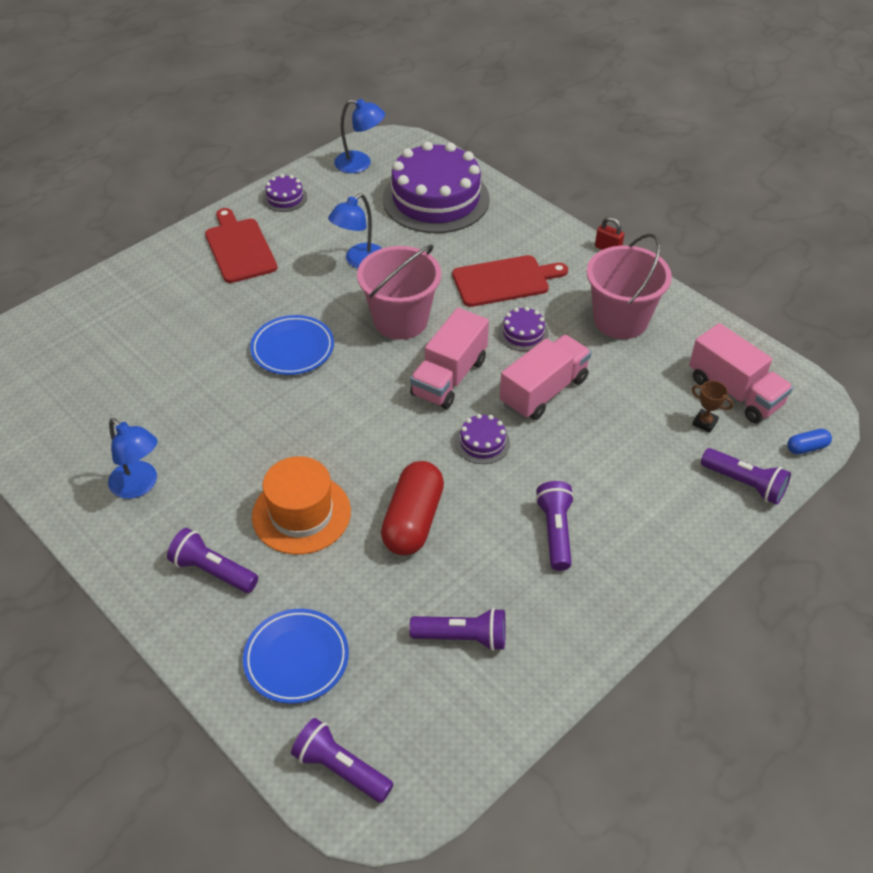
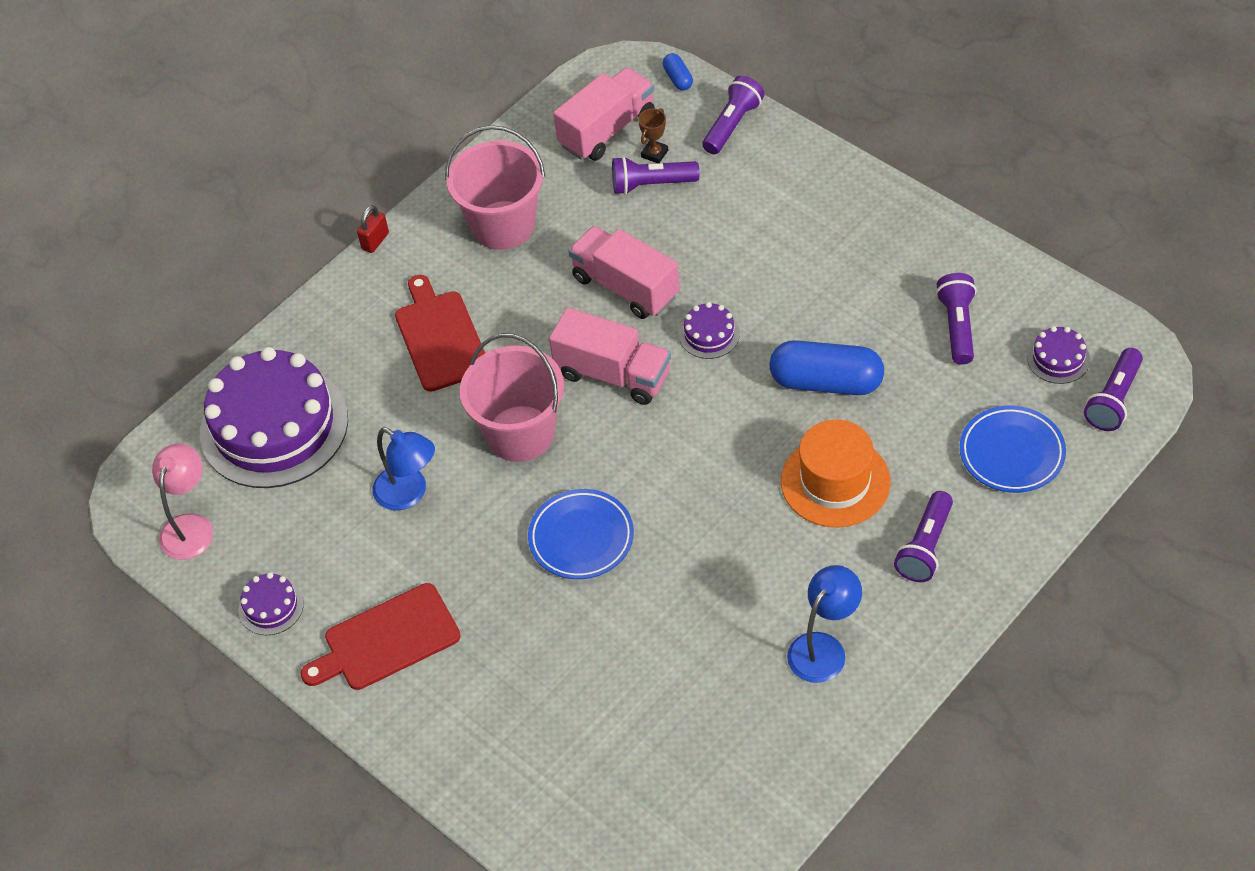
camera: 90 degrees left, 5 degrees up
(360, 164) = (190, 526): blue lamp -> pink lamp
(413, 520) = (826, 382): red capsule -> blue capsule
(523, 333) = (533, 312): purple cake -> purple cake (1058, 358)
(555, 532) = (819, 265): purple flashlight -> purple flashlight (651, 184)

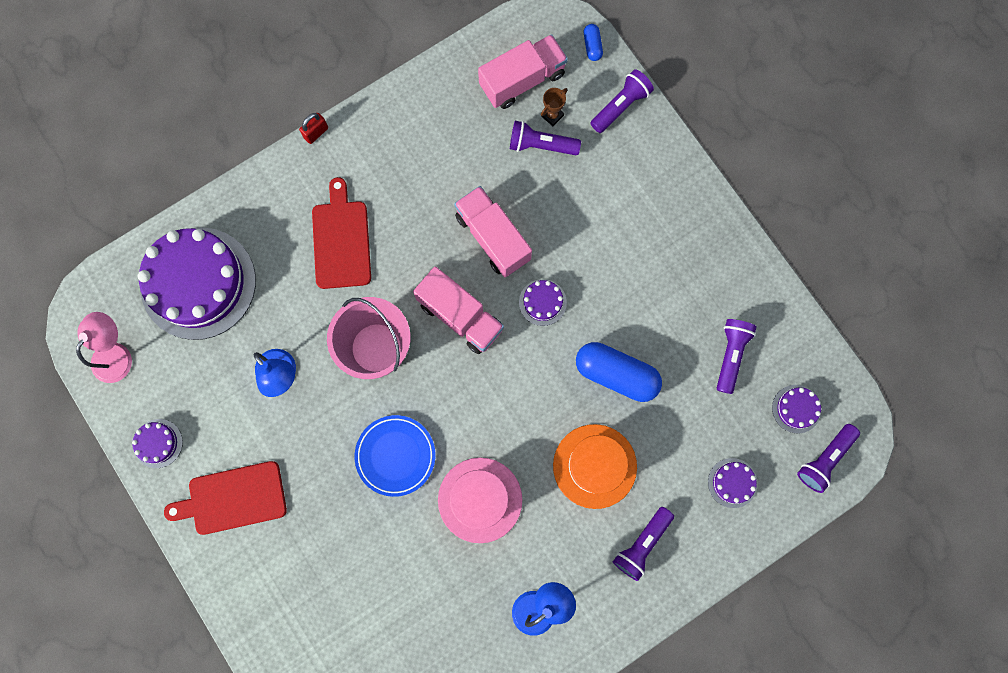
camera: 10 degrees right, 25 degrees up
(503, 225) = (417, 148): pink bucket -> none
(704, 555) = (480, 500): none -> pink hat
(1011, 453) = (732, 483): blue plate -> purple cake

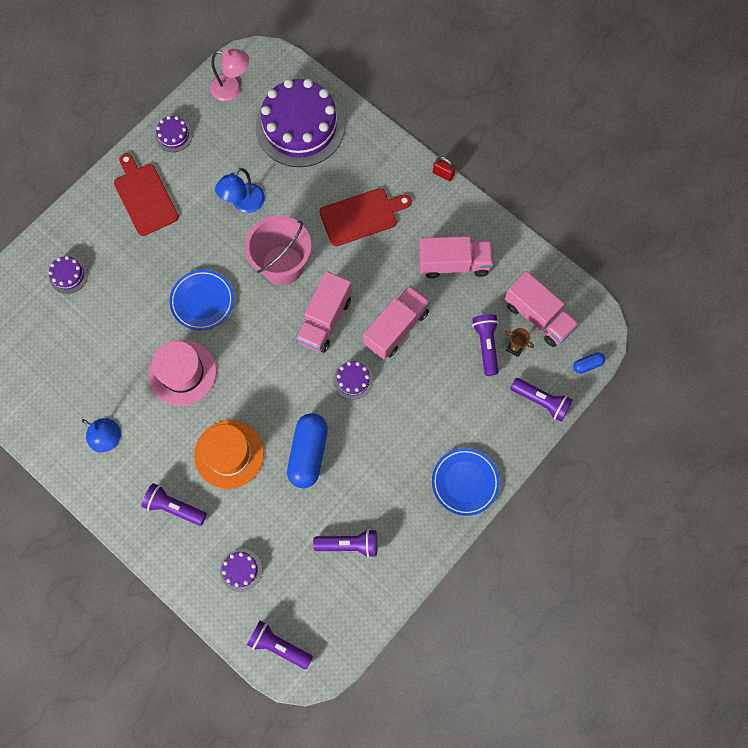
camera: 75 degrees right, 5 degrees down
(433, 152) = (454, 263): none -> pink truck
(691, 212) = (465, 482): none -> blue plate
(796, 409) = (316, 611): purple cake -> purple cake (68, 275)

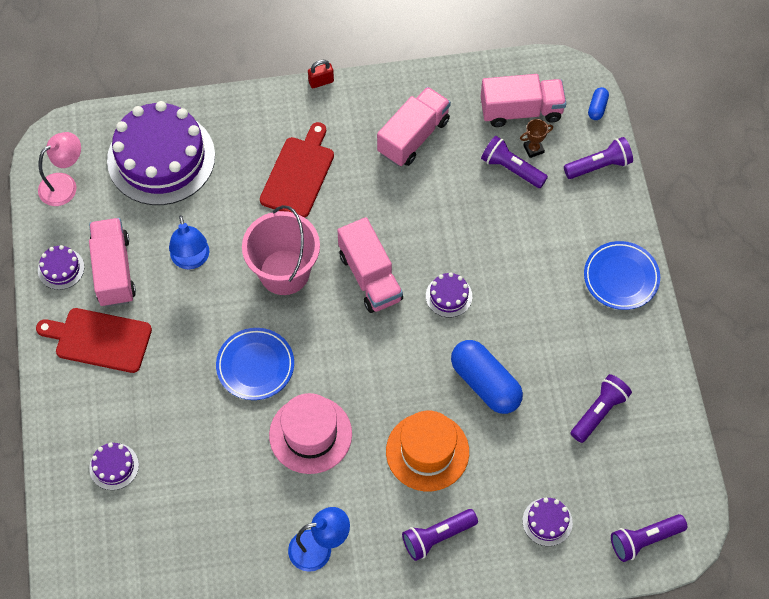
camera: 50 degrees left, 10 degrees down
(396, 328) = (431, 225): pink truck -> pink truck (114, 271)

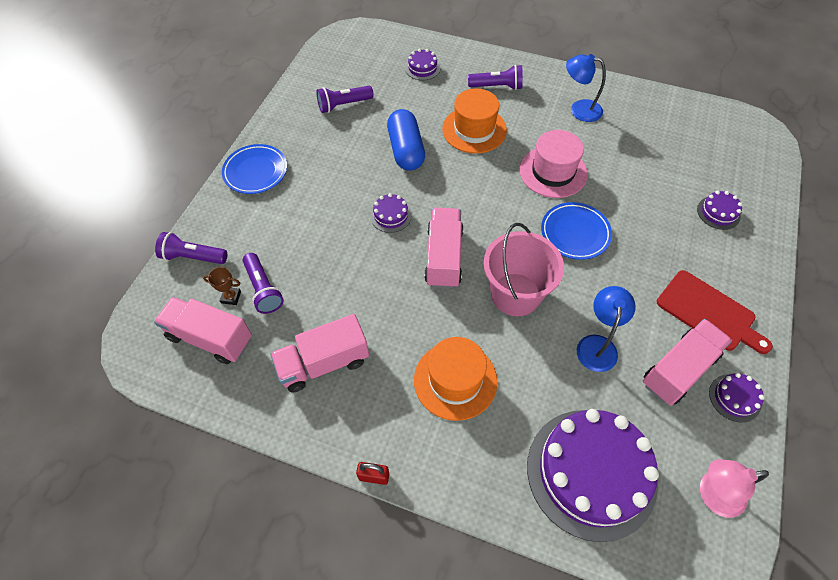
camera: 150 degrees left, 5 degrees down
(114, 271) = (679, 370): pink truck -> pink truck turned 150 degrees counterclockwise
(298, 174) = (455, 380): red cutting board -> orange hat
(597, 108) = (146, 307): blue capsule -> none
(644, 540) = (372, 40): purple flashlight -> none

